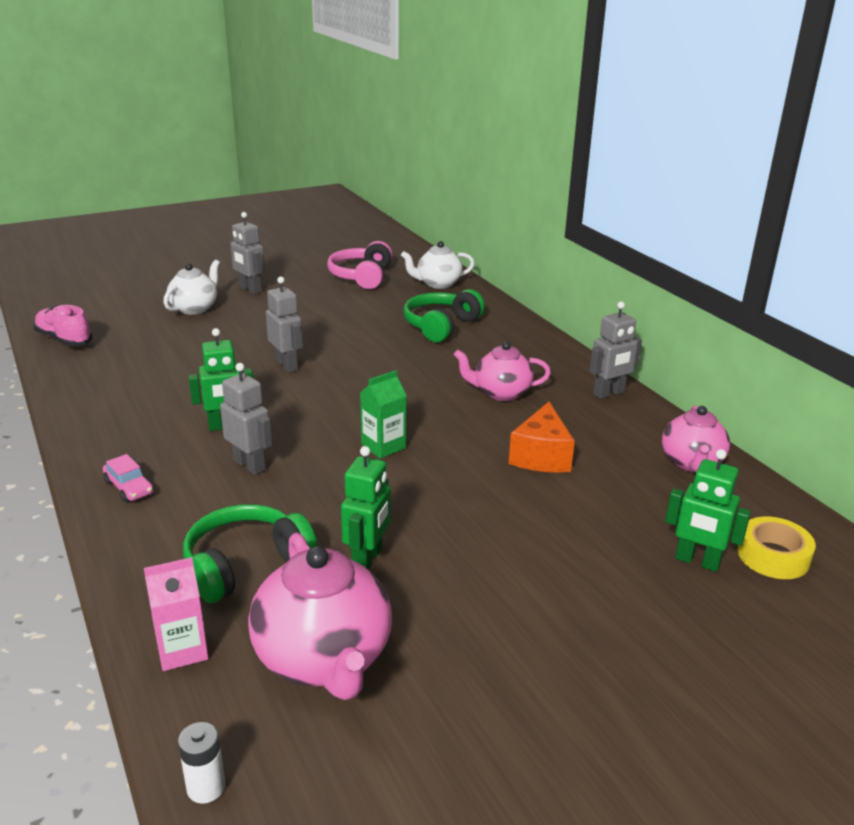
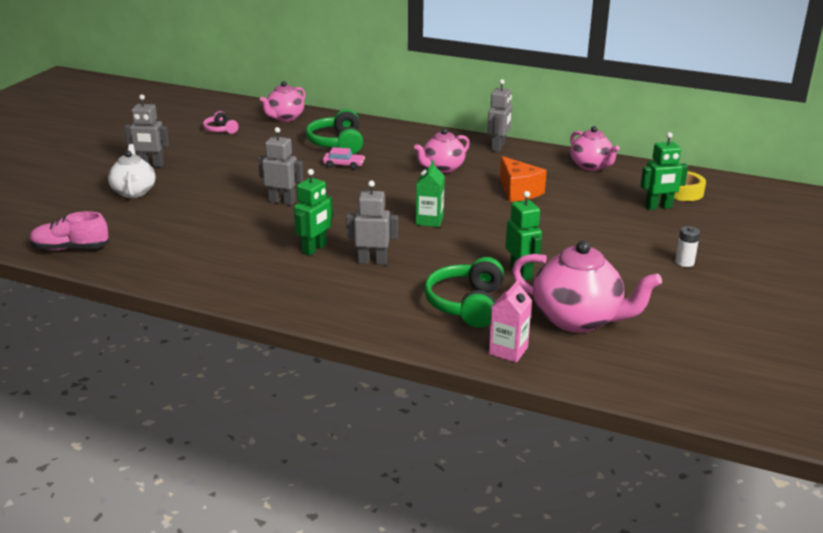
camera: 40 degrees left, 0 degrees up
(129, 487) = (323, 304): pink car -> pink car (343, 165)
(206, 787) = (617, 385): white battery -> white battery (684, 262)
(361, 277) = (220, 130): pink headphones -> pink headphones, size x0.56
(438, 284) = (285, 118): white teapot -> pink teapot

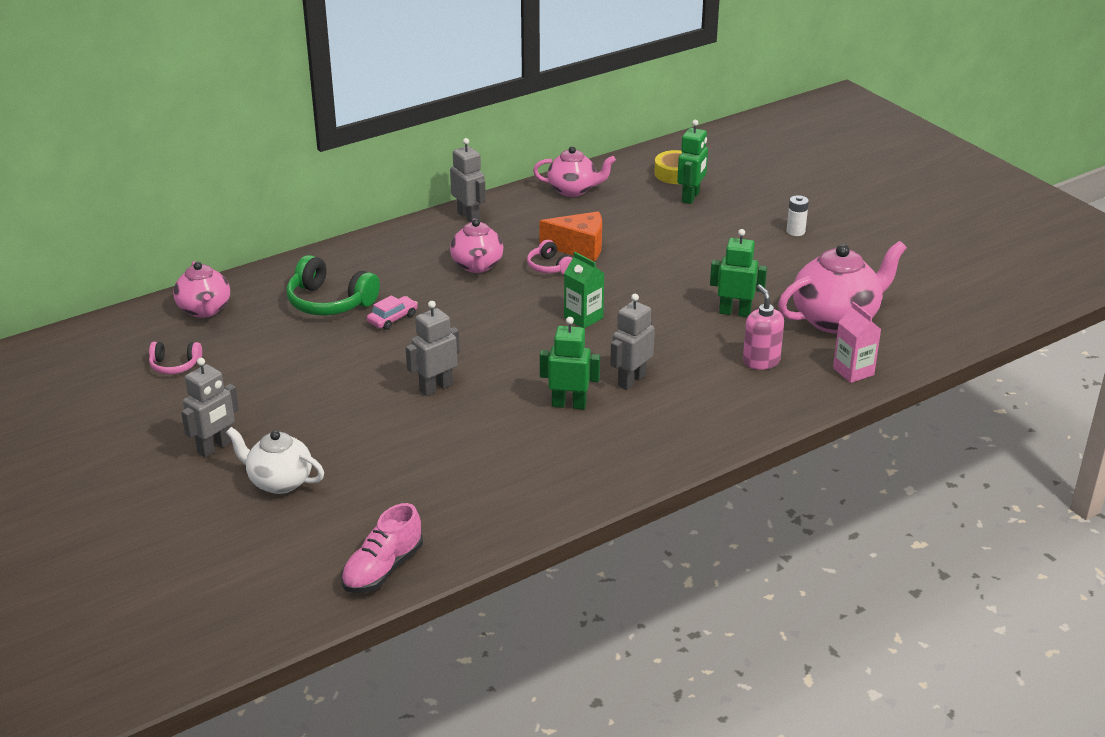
camera: 55 degrees left, 5 degrees up
(314, 249) = (569, 404): green robot -> green robot turned 60 degrees counterclockwise
(466, 304) = (761, 361): green headphones -> pink soap dispenser
(477, 190) = (549, 267): none -> pink headphones

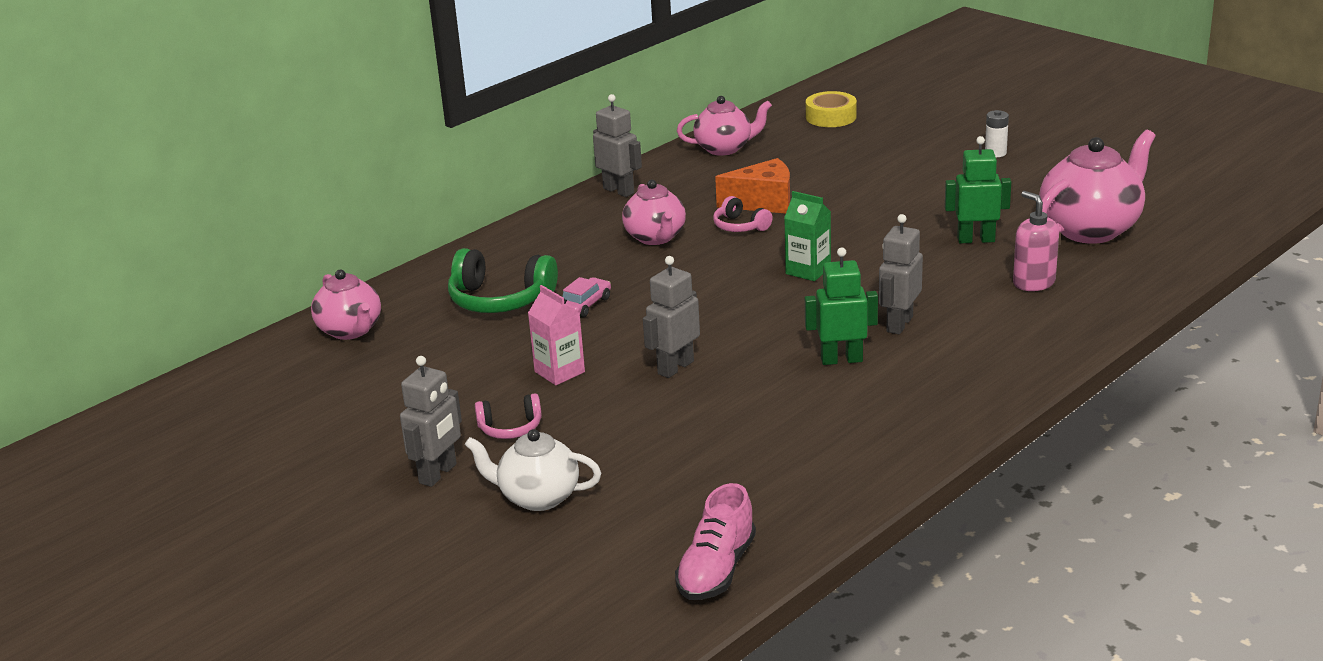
camera: 10 degrees left, 5 degrees down
(175, 365) = (343, 394): pink headphones -> pink headphones (510, 428)
(691, 197) = (861, 137): green robot -> none
(853, 371) = (1141, 277): pink carton -> pink carton (559, 372)

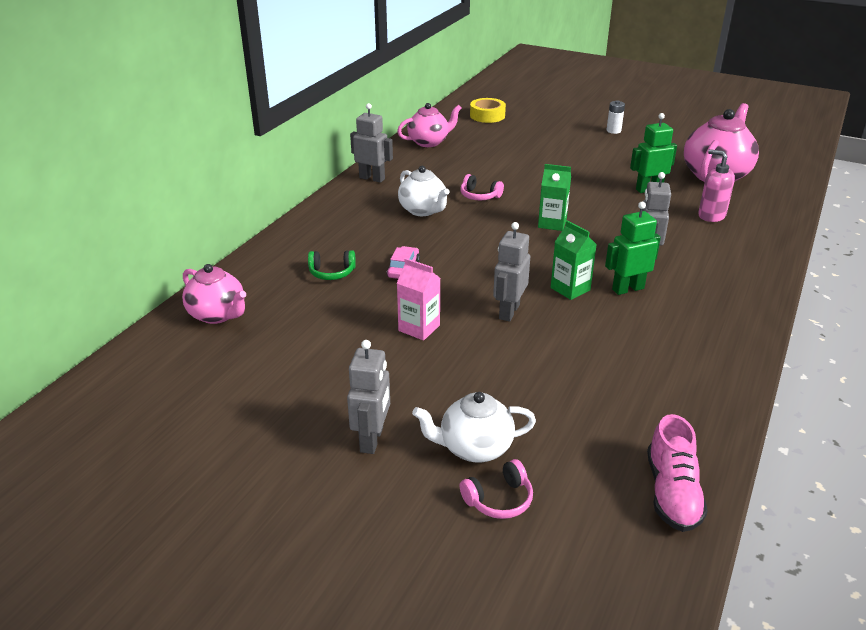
camera: 20 degrees left, 5 degrees up
(500, 300) = (332, 273): green headphones -> green headphones, size x0.56
(510, 428) = (409, 385): pink headphones -> pink headphones (499, 499)
(656, 237) = (423, 210): pink teapot -> white teapot
(763, 203) = (484, 177): orange cheese -> none
(769, 351) = (570, 289): none -> green carton

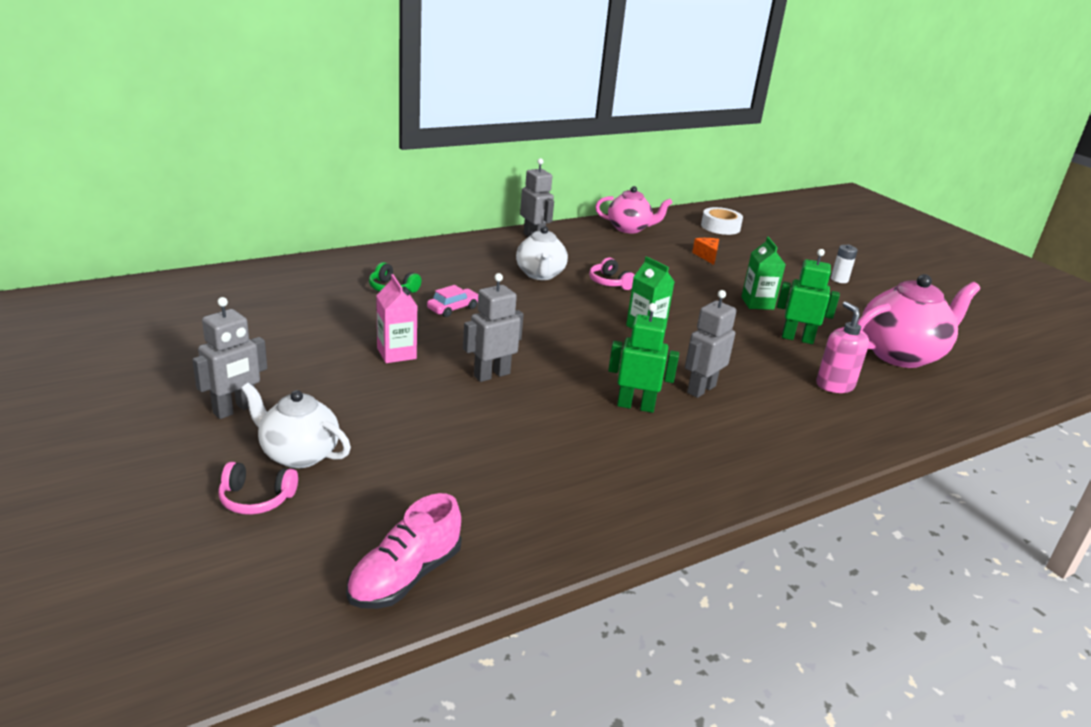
camera: 30 degrees right, 5 degrees down
(218, 315) = (266, 282): pink teapot -> none
(487, 115) = (720, 227): yellow tape -> white tape
(511, 145) = (707, 256): none -> orange cheese
(570, 289) = (577, 382): green carton -> green carton (757, 303)

